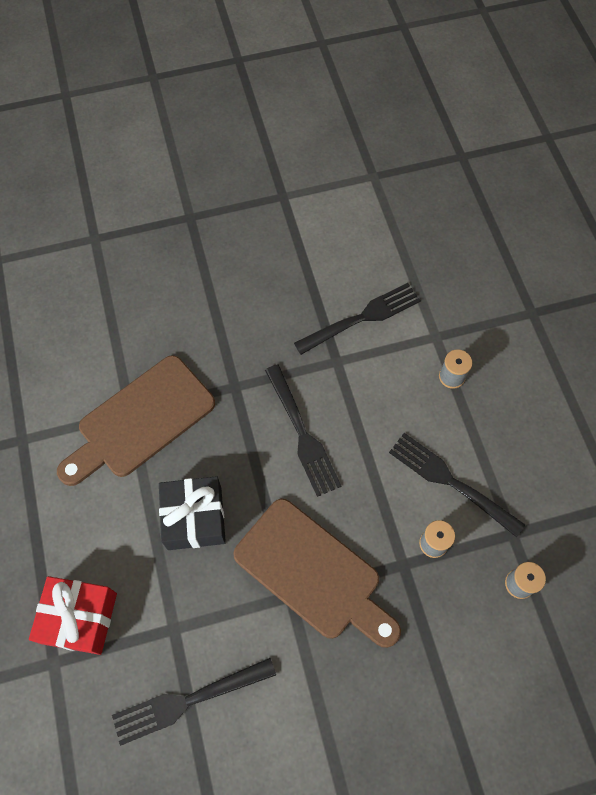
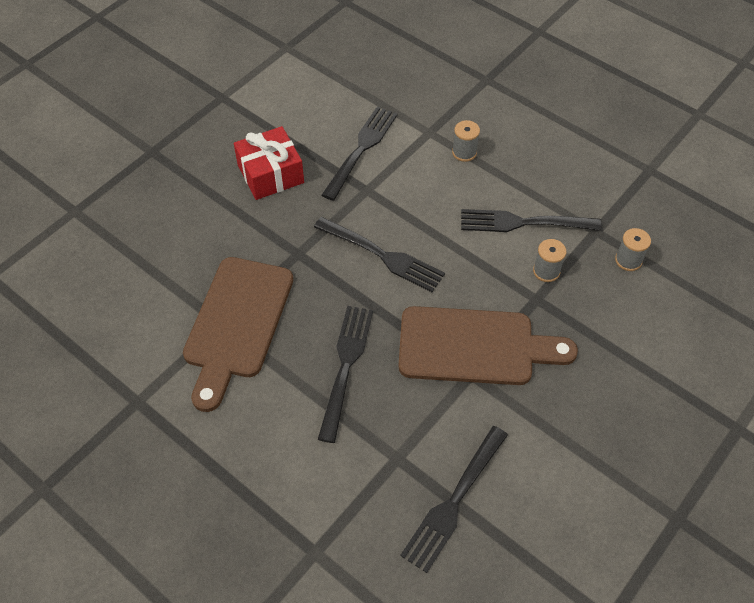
camera: 35 degrees left, 10 degrees down
(79, 618) = (309, 503): red gift -> red gift (270, 174)
(194, 518) = (345, 367): black gift -> black fork

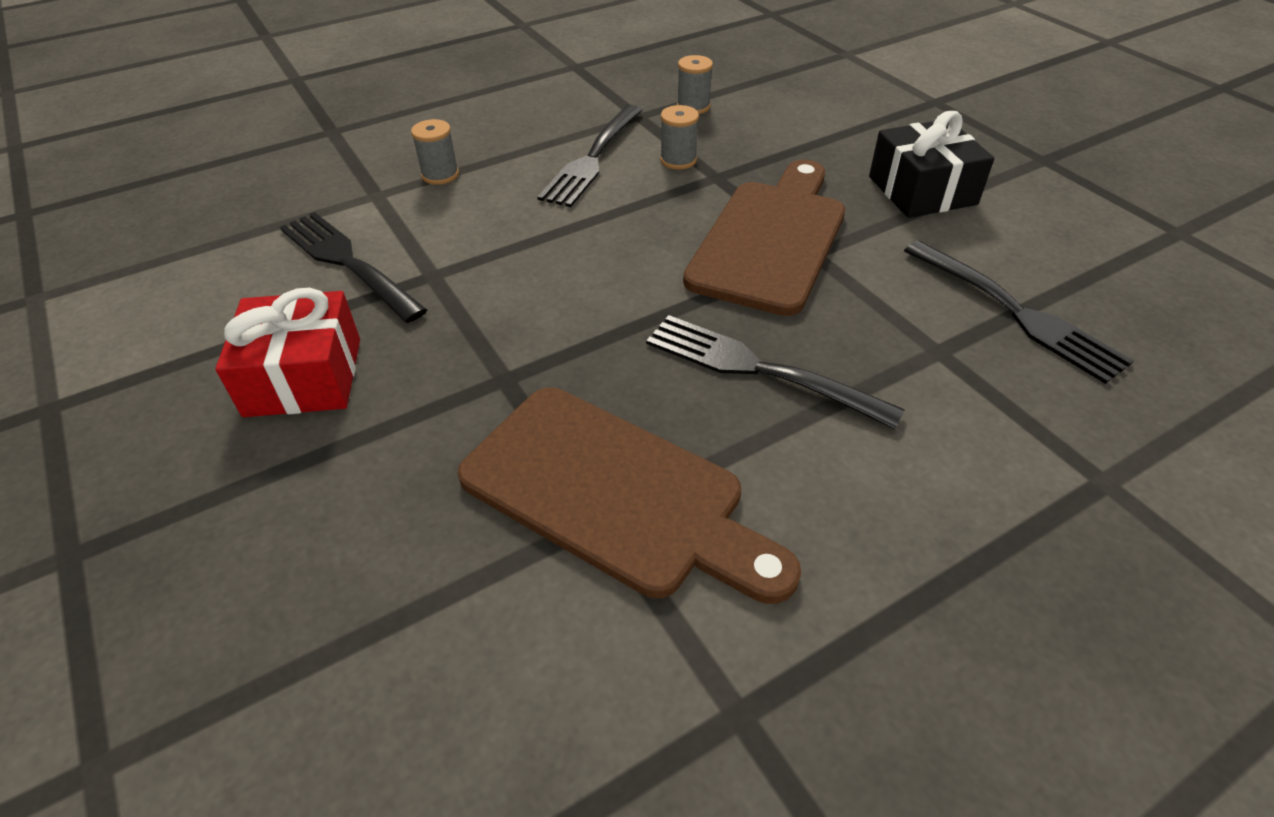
camera: 70 degrees left, 10 degrees down
(381, 255) = (568, 287): black fork -> none
(582, 431) = (922, 190): none -> black gift

